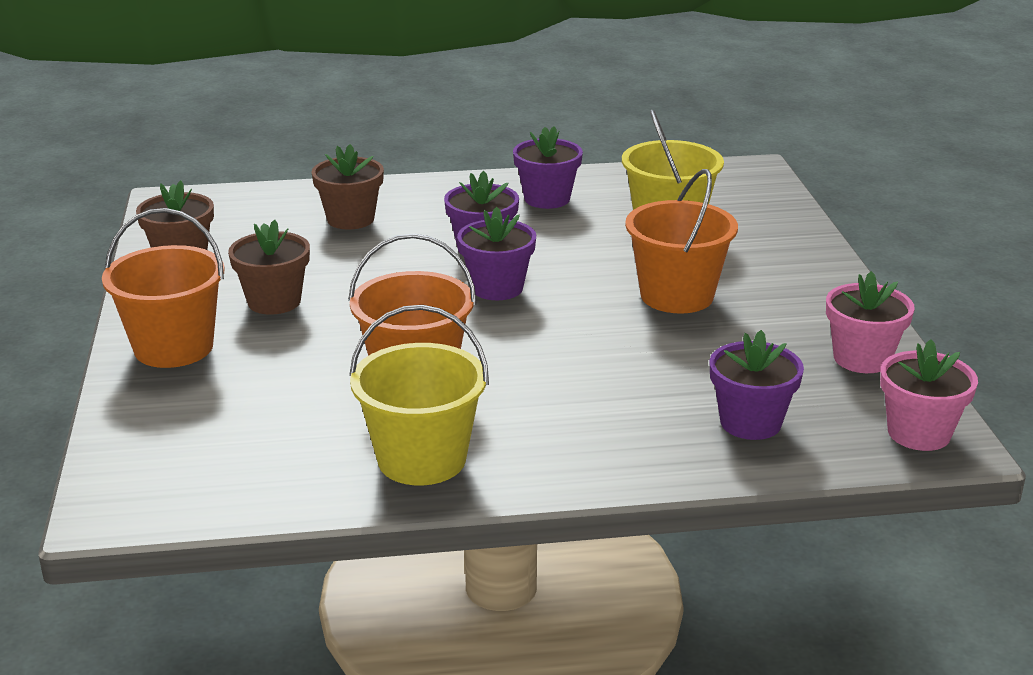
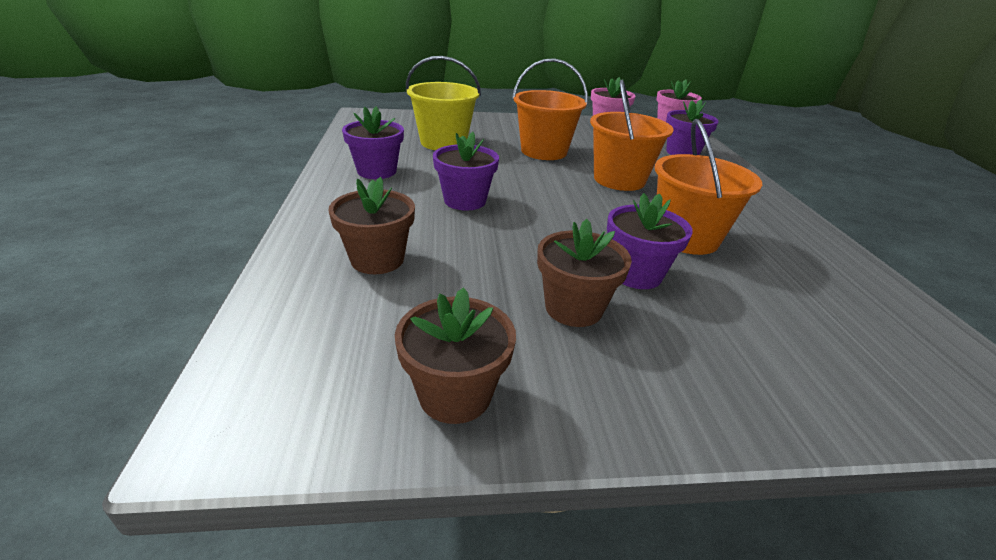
camera: 90 degrees left, 5 degrees up
(173, 347) = (700, 381): orange bucket -> orange bucket (619, 180)
(422, 459) = (792, 240): yellow bucket -> none
(497, 288) = (536, 200): purple flower pot -> purple flower pot (635, 274)

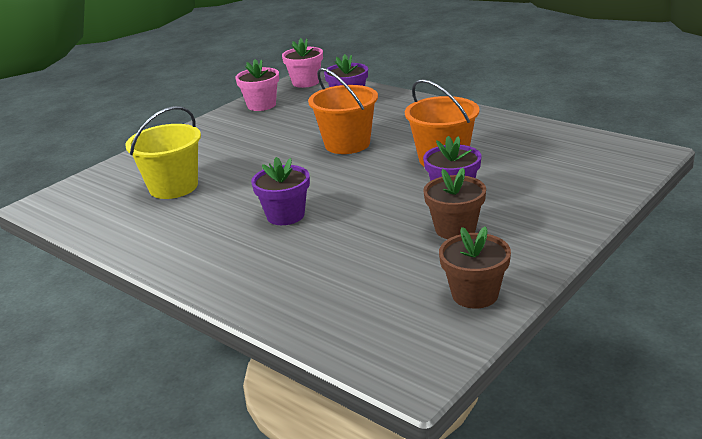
camera: 40 degrees left, 5 degrees down
(377, 171) = (178, 236): purple flower pot -> none
(377, 259) = (314, 278): brown flower pot -> none
(544, 151) = (260, 151): orange bucket -> none

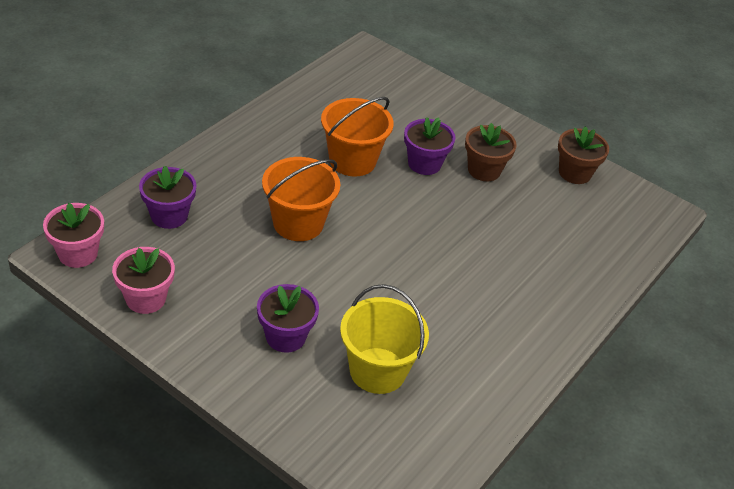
camera: 100 degrees left, 15 degrees up
(285, 215) = (453, 273): purple flower pot -> purple flower pot (286, 336)

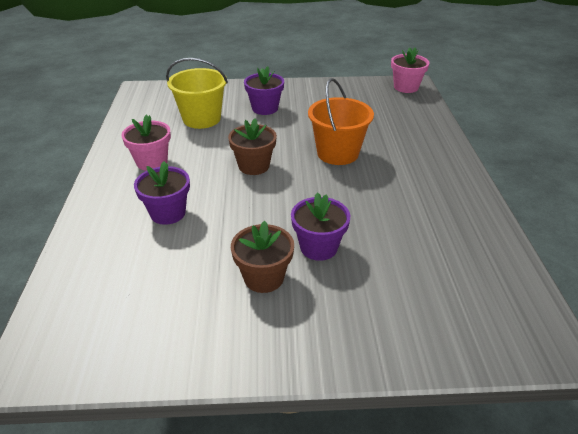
camera: 145 degrees right, 5 degrees down
(146, 298) = (348, 89): pink flower pot -> pink flower pot (152, 162)
(169, 216) = (404, 119): purple flower pot -> purple flower pot (168, 213)
(352, 160) = (370, 212): orange bucket -> none
(575, 173) = (169, 343): brown flower pot -> brown flower pot (254, 166)

